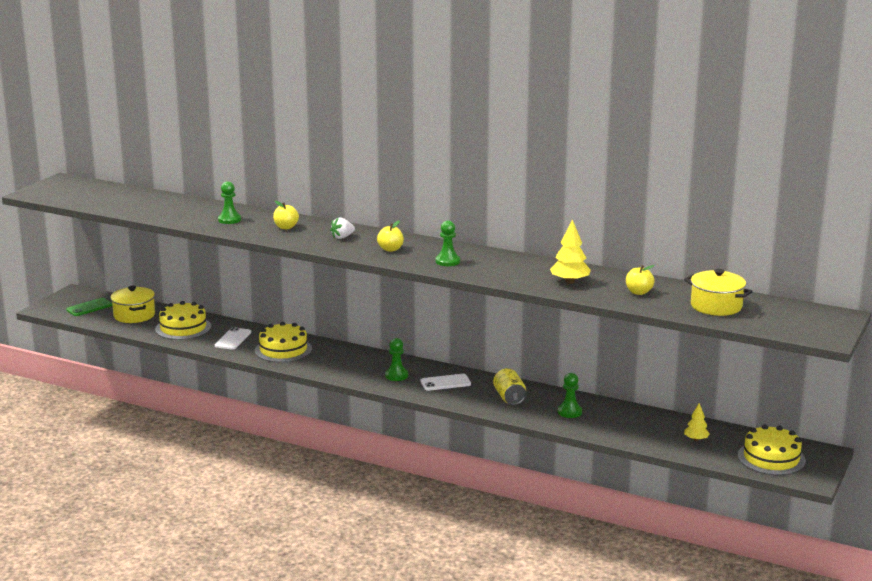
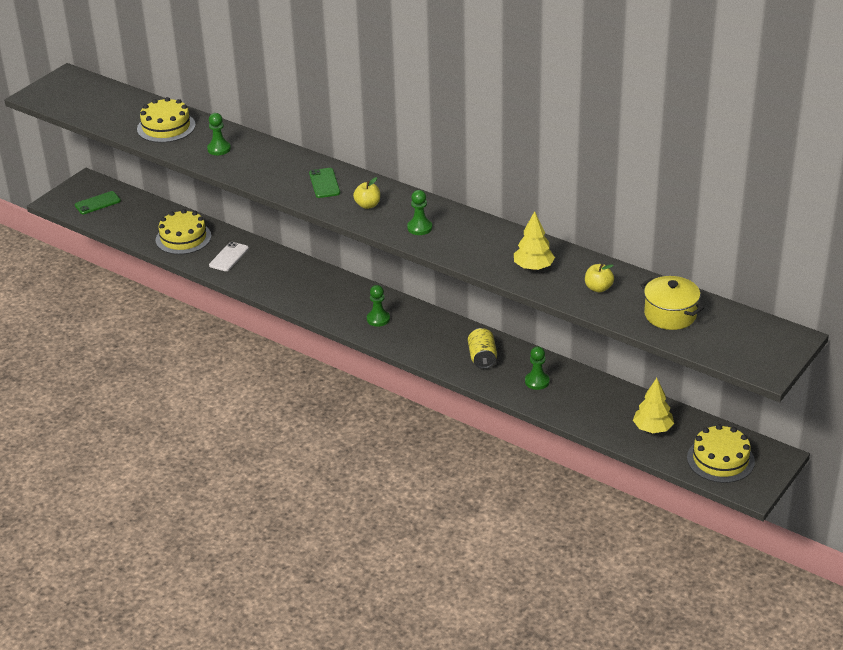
camera: 10 degrees right, 15 degrees up
(134, 315) = (139, 217): yellow pot -> none
(283, 350) = (275, 275): yellow cake -> yellow cake (166, 127)
(286, 227) = (272, 164): yellow apple -> none
(342, 237) = (324, 183): white strawberry -> green phone
(445, 383) = (424, 332): white phone -> none
(696, 439) = (652, 428): yellow tree -> yellow tree, size x1.59

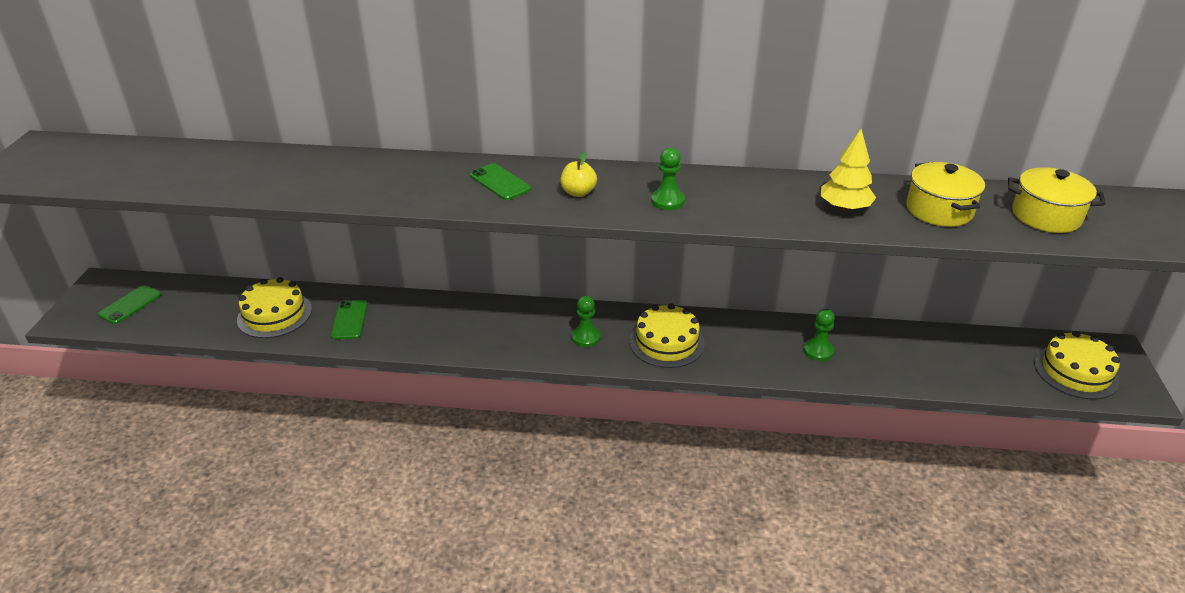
camera: 30 degrees left, 0 degrees up
(166, 127) = (229, 170): yellow cake -> yellow cake (666, 342)
(219, 149) = (324, 177): green pawn -> none
(229, 257) = (349, 320): white phone -> green phone
(482, 358) = (737, 344): yellow can -> none
(598, 288) = (939, 210): yellow apple -> yellow pot
(652, 428) = (979, 362): yellow tree -> none

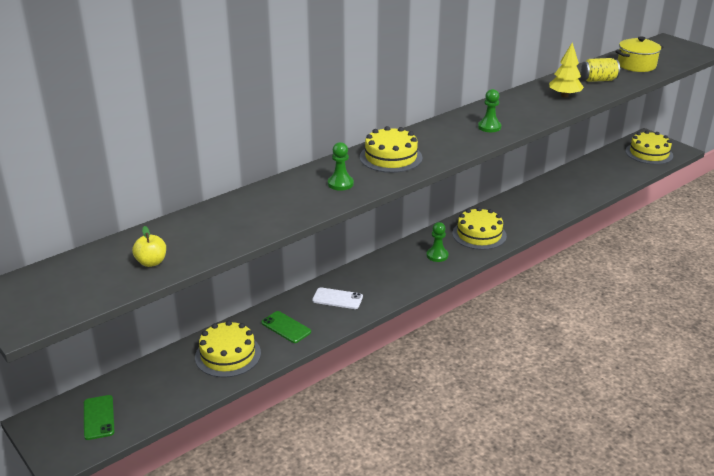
camera: 45 degrees left, 5 degrees down
(429, 321) = (337, 299): none -> white phone
(500, 182) = (391, 157): green phone -> yellow cake
(578, 192) = (441, 143): yellow apple -> yellow apple (151, 262)
(818, 351) = (548, 200): green pawn -> green pawn (340, 184)
(939, 210) = (598, 80): yellow pot -> yellow can

